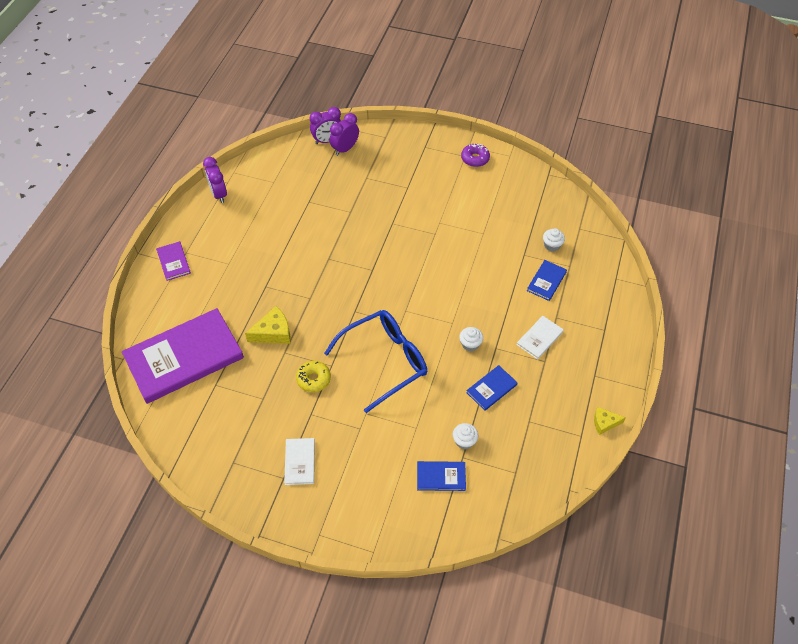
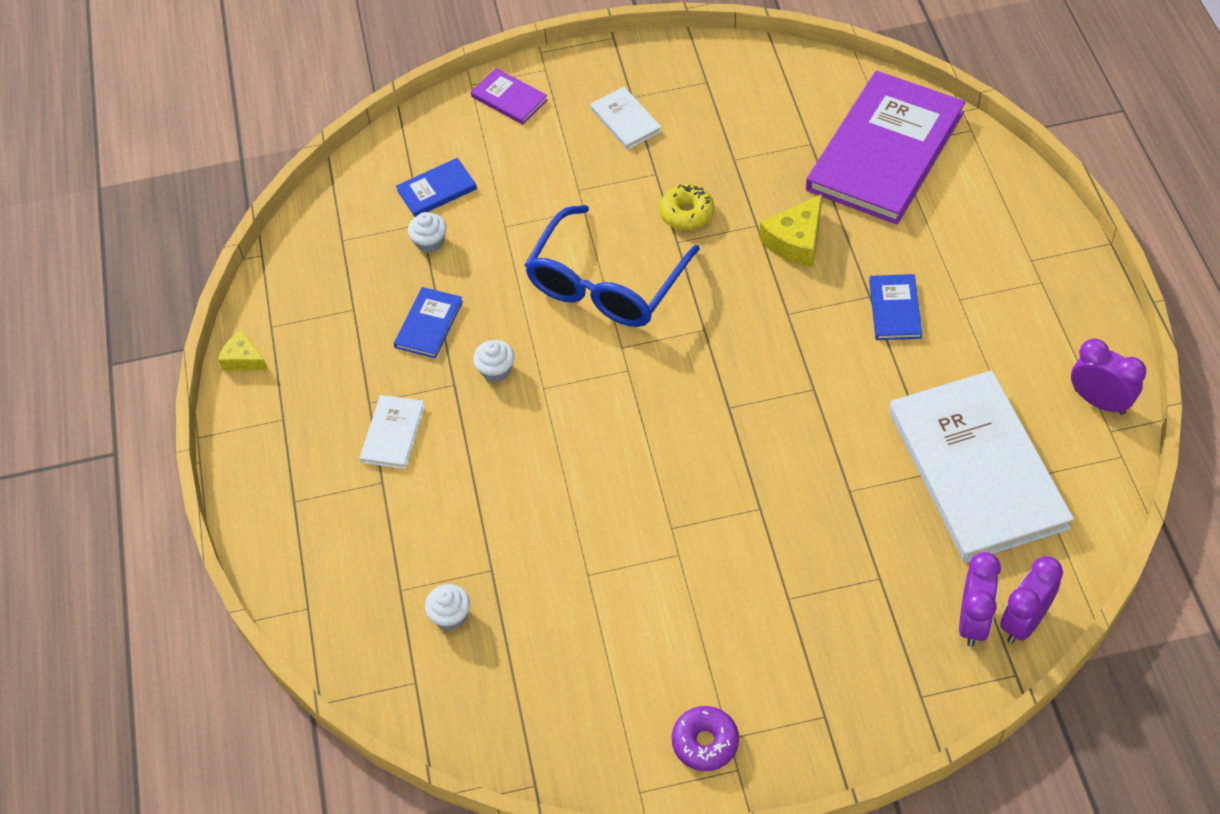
camera: 155 degrees right, 0 degrees up
(173, 262) = (1042, 258): purple book -> purple book (509, 98)
(292, 195) = (977, 469): none -> white book
(546, 281) = (427, 538): blue book -> blue book (895, 309)
(604, 423) = (243, 359): yellow cheese -> yellow cheese turned 120 degrees counterclockwise

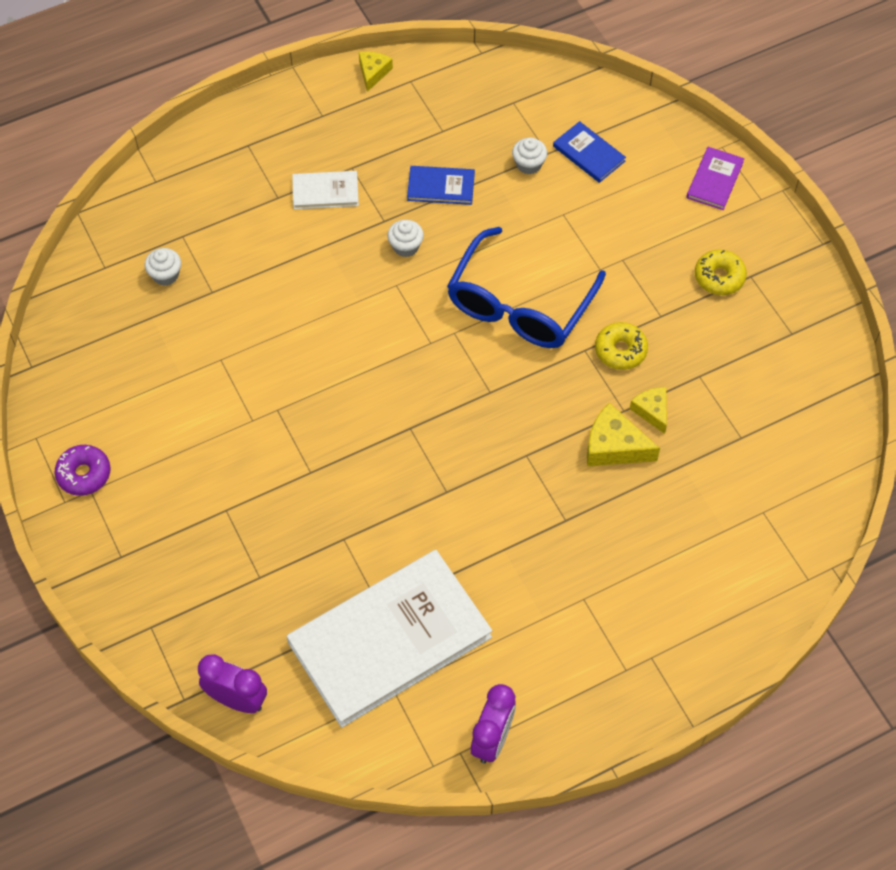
camera: 70 degrees right, 5 degrees up
(606, 284) = (519, 305): blue glasses -> blue glasses turned 75 degrees counterclockwise
(625, 120) = (719, 277): white book -> yellow donut
(763, 203) = (652, 411): none -> yellow cheese
(885, 151) = (752, 505): purple book -> none
(895, 309) = (555, 544): blue book -> none
(973, 621) = (230, 658): purple clock -> none

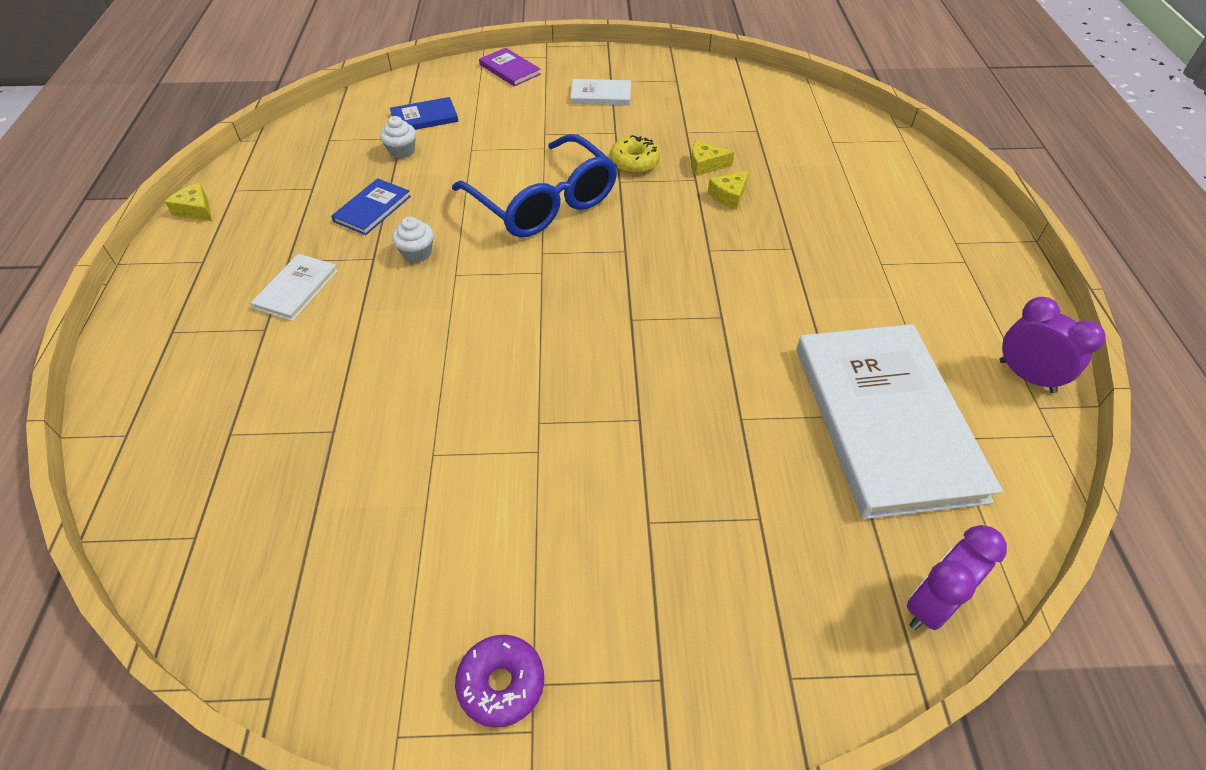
camera: 65 degrees left, 10 degrees down
(165, 275) = (268, 471): white cupcake -> none
(614, 446) = (729, 196): yellow cheese -> yellow cheese, size x0.64
(719, 277) = (601, 95): yellow donut -> white book

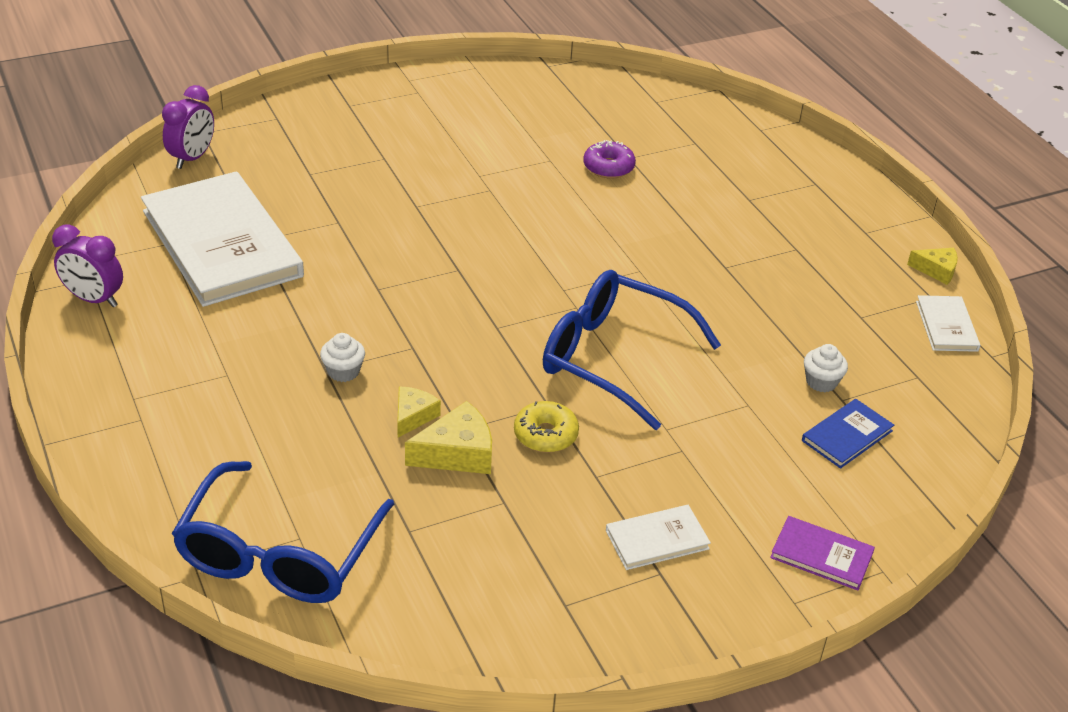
camera: 155 degrees right, 10 degrees down
(296, 289) = (760, 230): white book -> white book (946, 326)
(372, 209) = (777, 310): blue book -> none
(417, 253) = (691, 280): white cupcake -> white cupcake (343, 371)
(501, 684) = (434, 89): purple donut -> purple donut (608, 167)
(705, 165) = (457, 453): yellow cheese -> yellow cheese, size x1.57
(847, 136) = (279, 554): none -> blue glasses

